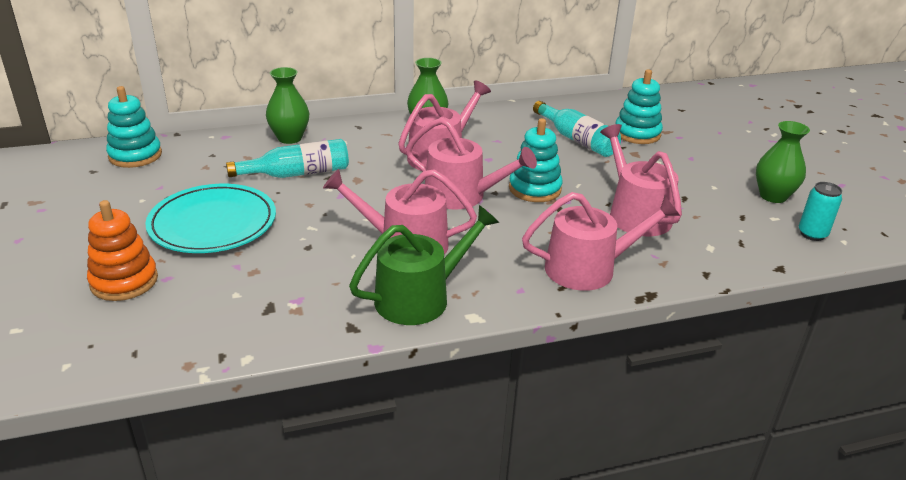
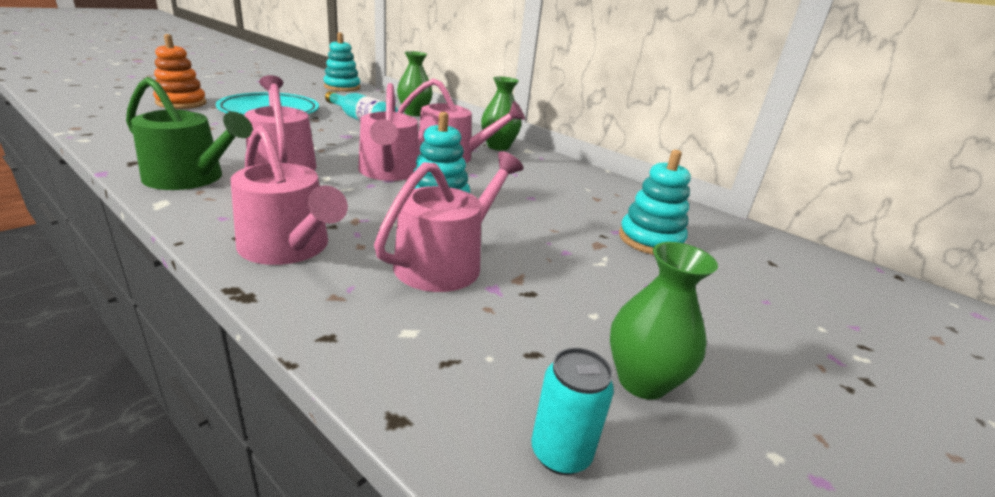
camera: 55 degrees right, 5 degrees down
(577, 140) = (576, 208): turquoise bottle -> none

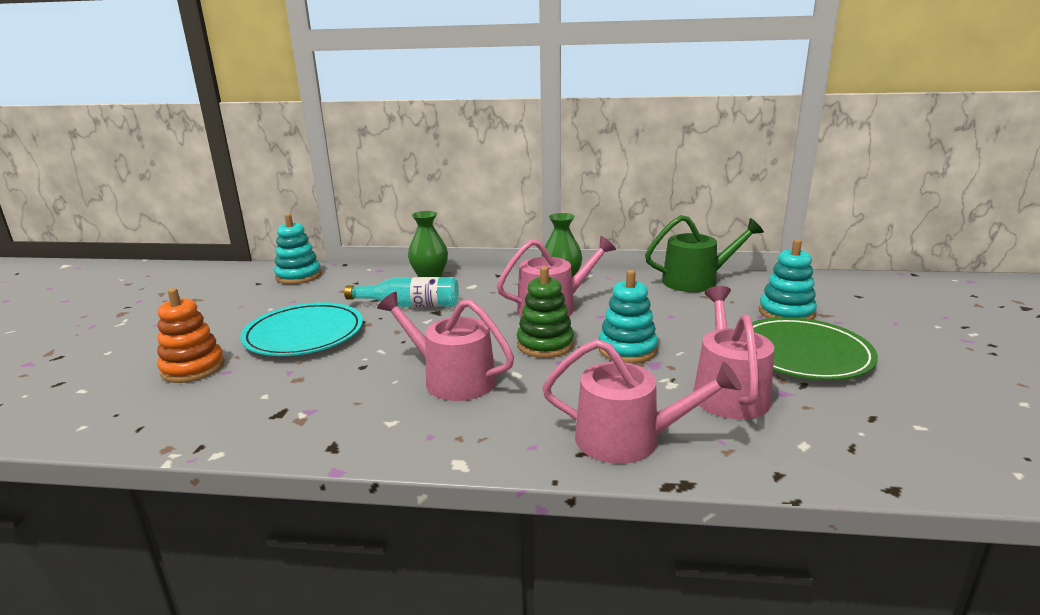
camera: 30 degrees left, 5 degrees down
(190, 178) = (422, 432): green watering can -> green watering can (696, 281)
(388, 172) = (545, 344): pink watering can -> green stacking toy
(560, 453) = (969, 456): turquoise can -> none
(589, 273) = (803, 354): none -> green plate
(642, 381) = (932, 401): green vase -> none

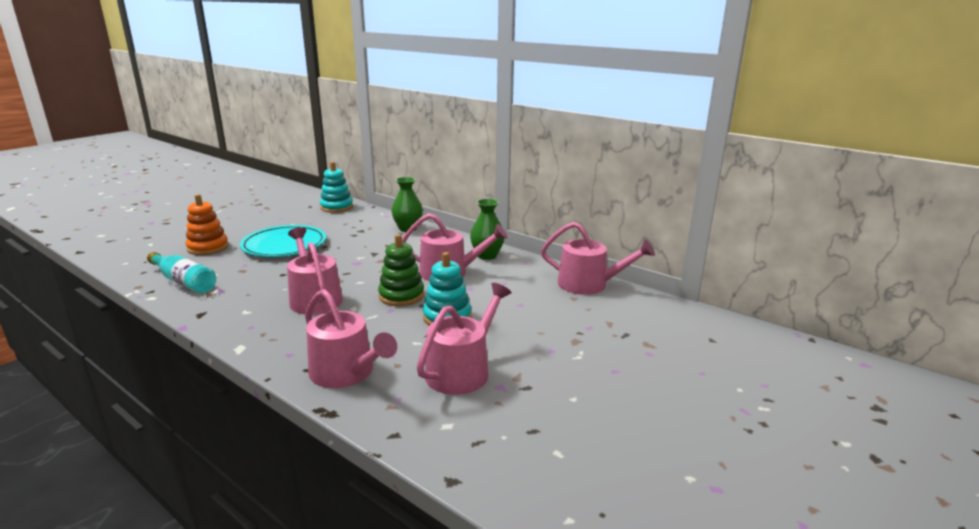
camera: 30 degrees right, 0 degrees up
(410, 305) = (366, 244): turquoise bottle -> turquoise bottle (184, 282)
(696, 281) = (589, 284): green watering can -> pink watering can
(786, 313) = (616, 332): turquoise stacking toy -> none
(803, 354) = (569, 366): green plate -> none

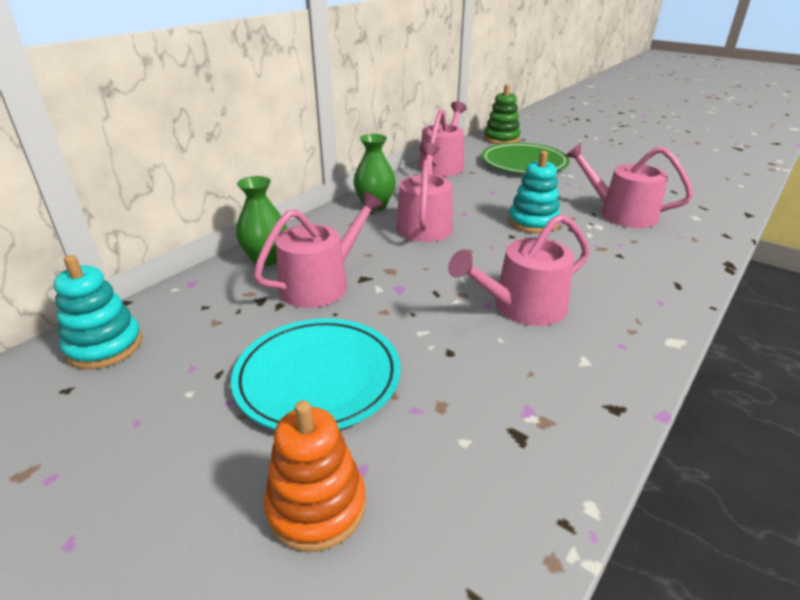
camera: 90 degrees left, 10 degrees up
(184, 282) = (508, 479): turquoise bottle -> none
(346, 373) = (666, 264): pink watering can -> pink watering can (321, 284)
(401, 296) = (494, 248): green stacking toy -> green stacking toy (501, 139)
(611, 330) = (524, 163): none -> green plate

